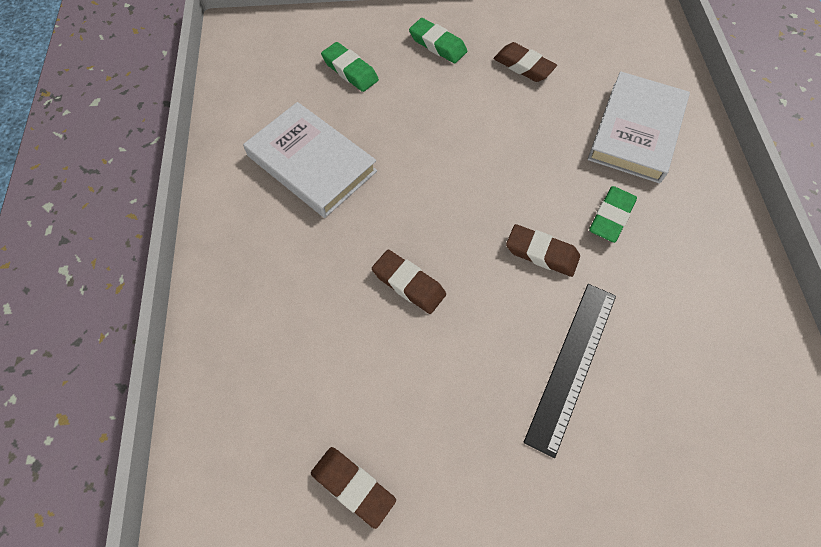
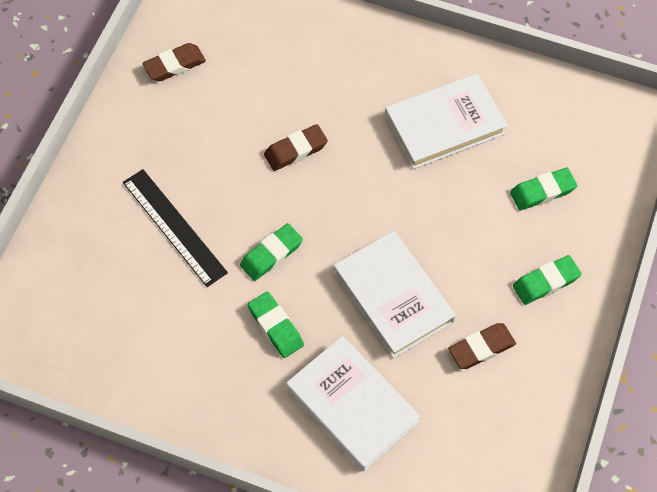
camera: 115 degrees right, 0 degrees up
(519, 139) = (393, 296): none -> white book
(541, 253) = (271, 254): brown eraser -> green eraser

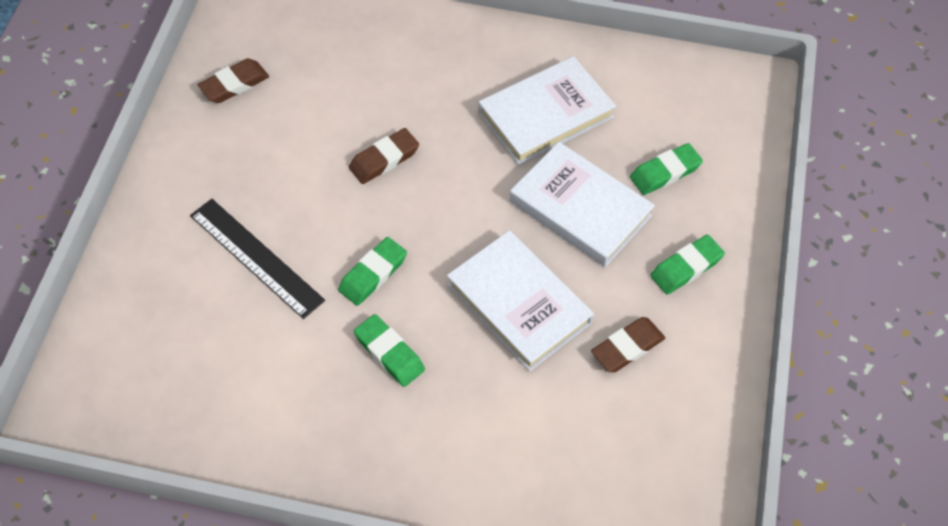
camera: 10 degrees left, 5 degrees down
(352, 405) = (491, 430): white book -> white book (580, 209)

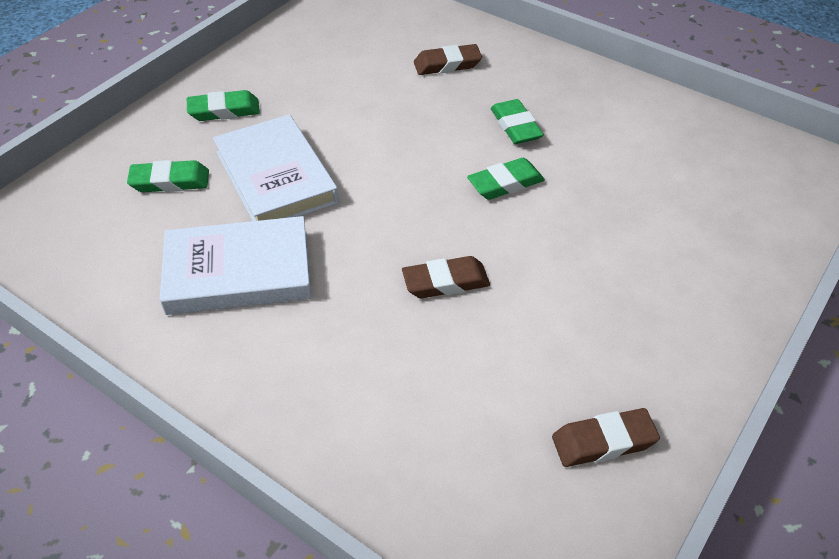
camera: 155 degrees left, 10 degrees down
(256, 257) = (618, 230): black ruler -> none
(519, 304) = (384, 127): white book -> none
(627, 347) = (318, 79): brown eraser -> brown eraser (447, 64)

